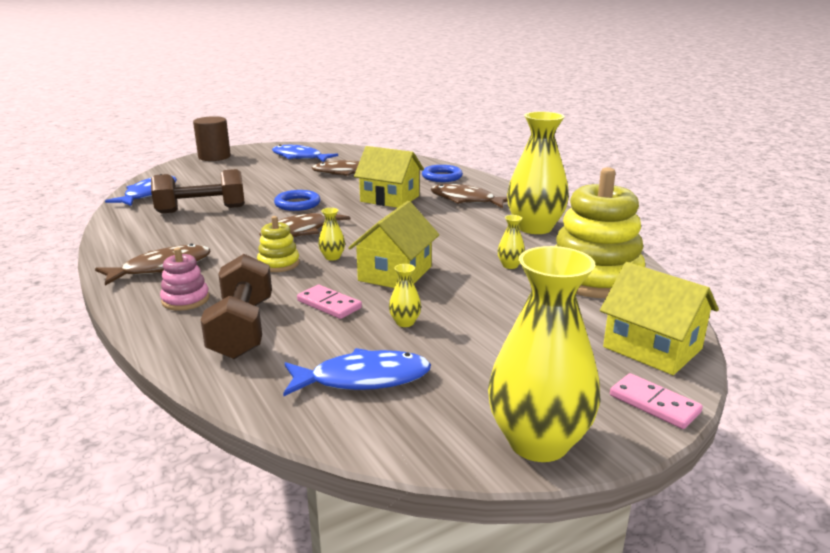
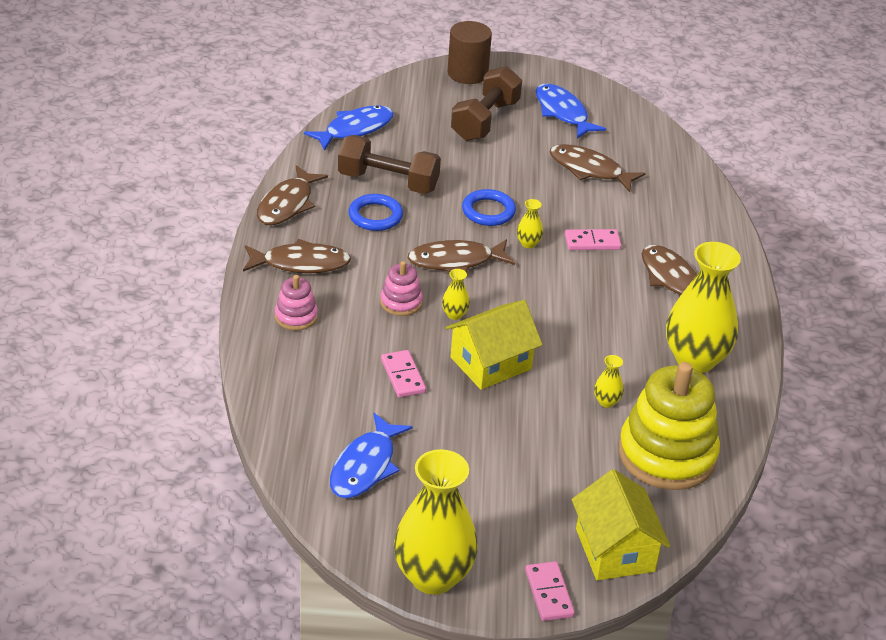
camera: 30 degrees right, 15 degrees up
(119, 240) = (287, 204): none -> brown fish
(242, 328) = (317, 372): brown dumbbell -> brown dumbbell (485, 120)
(278, 264) = (401, 302): yellow stacking toy -> pink stacking toy
(363, 379) = (365, 466): blue fish -> blue fish turned 90 degrees clockwise
(390, 199) = (592, 242): yellow house -> pink domino
(405, 322) = (445, 426): yellow vase -> yellow vase (528, 243)
(442, 177) = (692, 223): blue ring -> blue ring (375, 216)

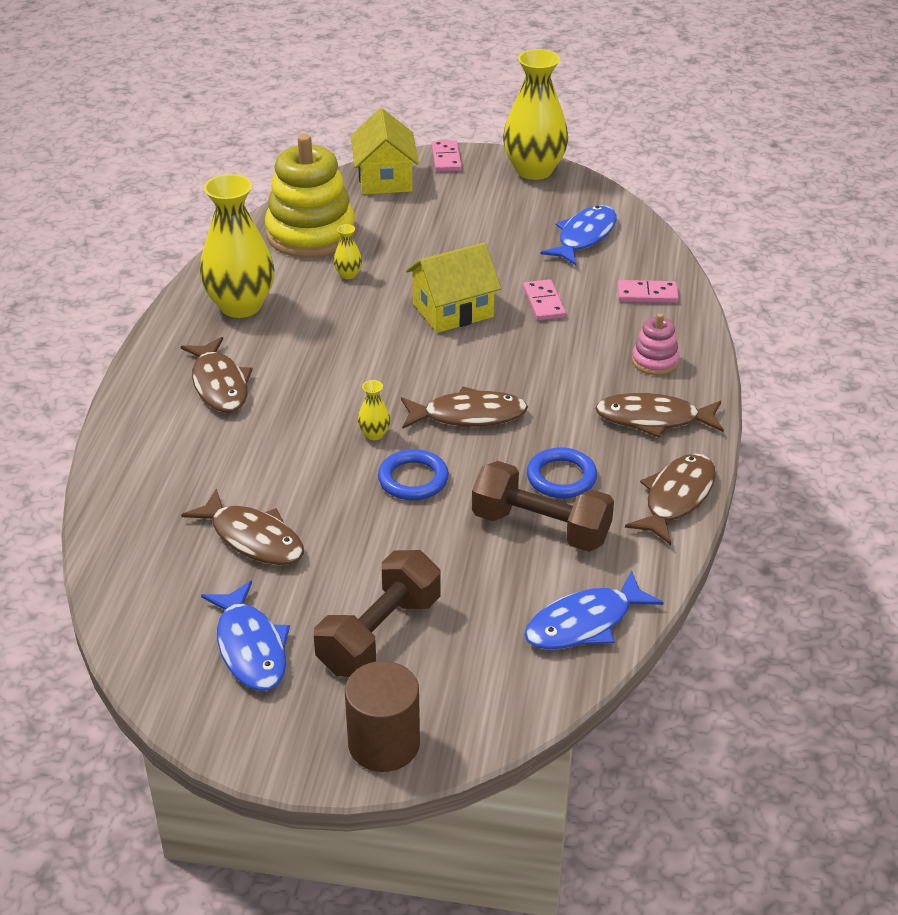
camera: 170 degrees left, 0 degrees up
(401, 302) = (539, 372): pink stacking toy -> none
(454, 314) = (481, 357): yellow vase -> none
(592, 242) = (294, 433): pink domino -> pink domino (647, 294)

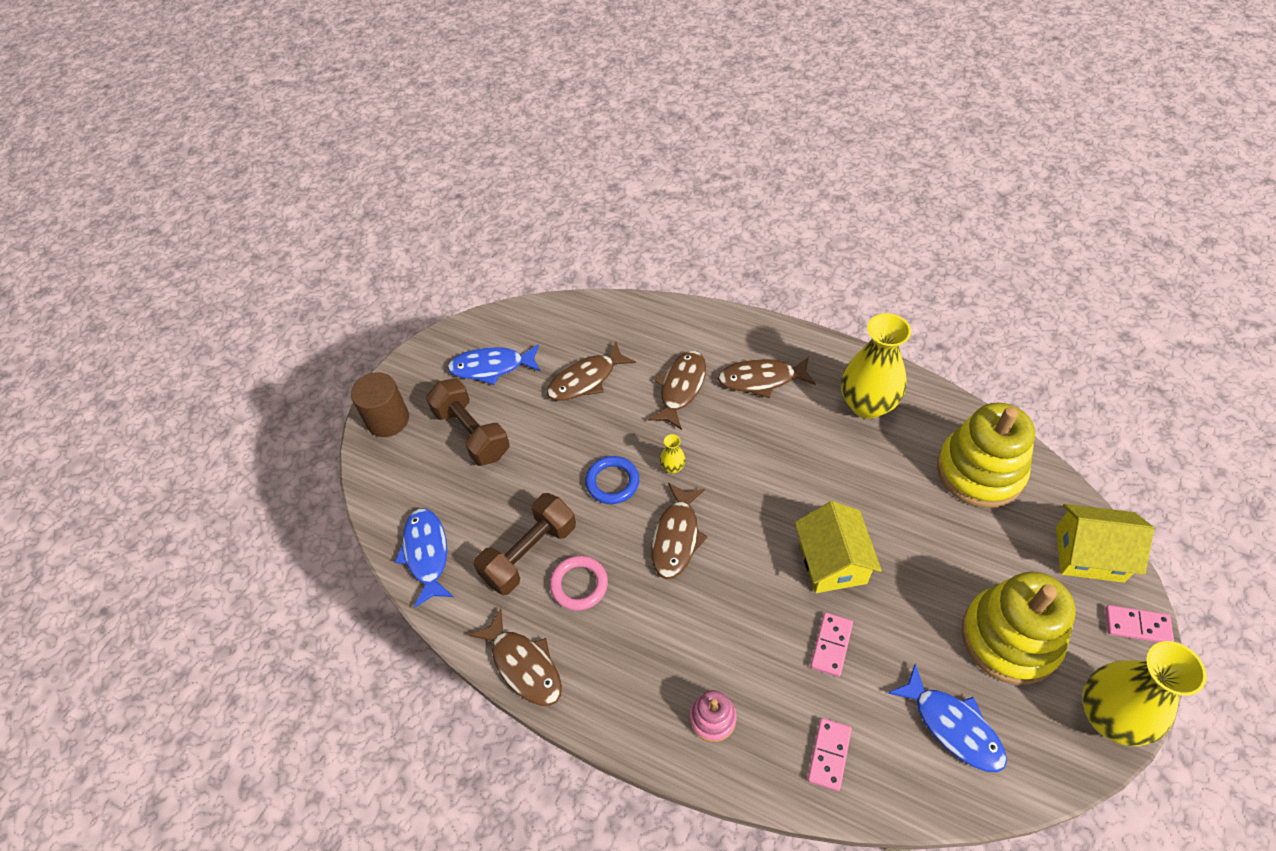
camera: 110 degrees right, 15 degrees up
(348, 274) = (905, 489): yellow vase -> none
(487, 213) = (1010, 638): none -> yellow stacking toy
(543, 303) = (831, 645): pink domino -> pink domino turned 75 degrees counterclockwise
(561, 477) = (579, 585): blue ring -> pink ring
(653, 419) = (628, 685): brown fish -> brown fish (681, 388)

